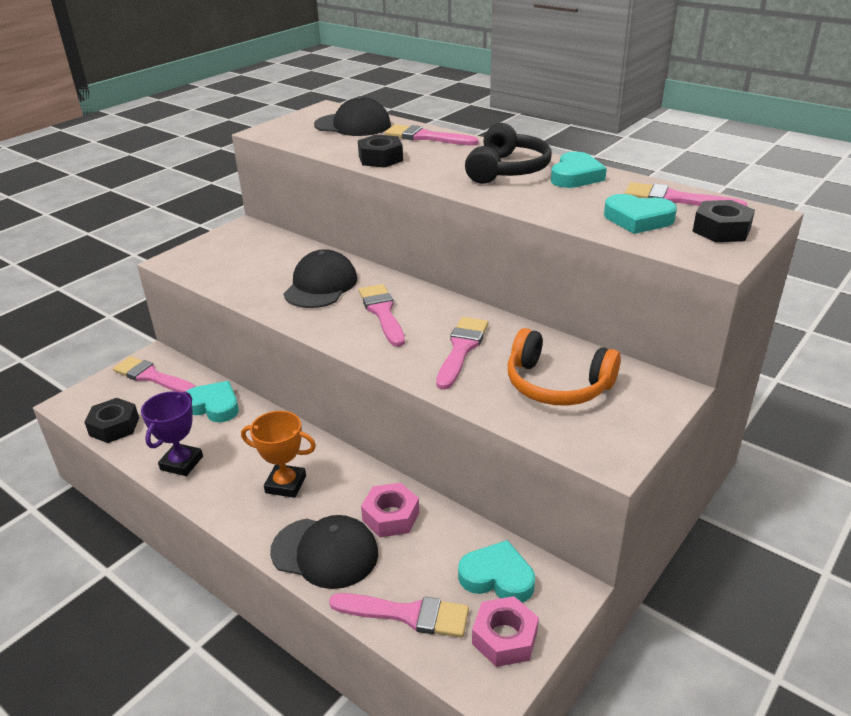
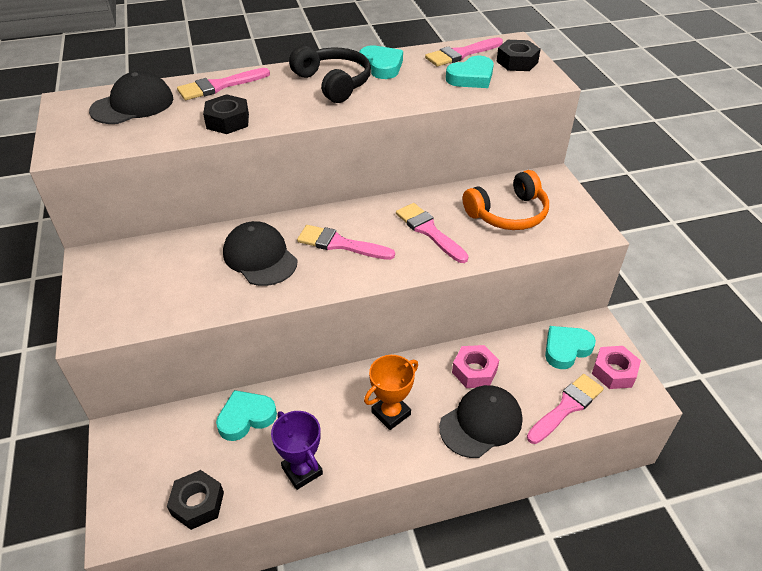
camera: 55 degrees left, 10 degrees up
(152, 377) = (149, 446): pink brush -> none

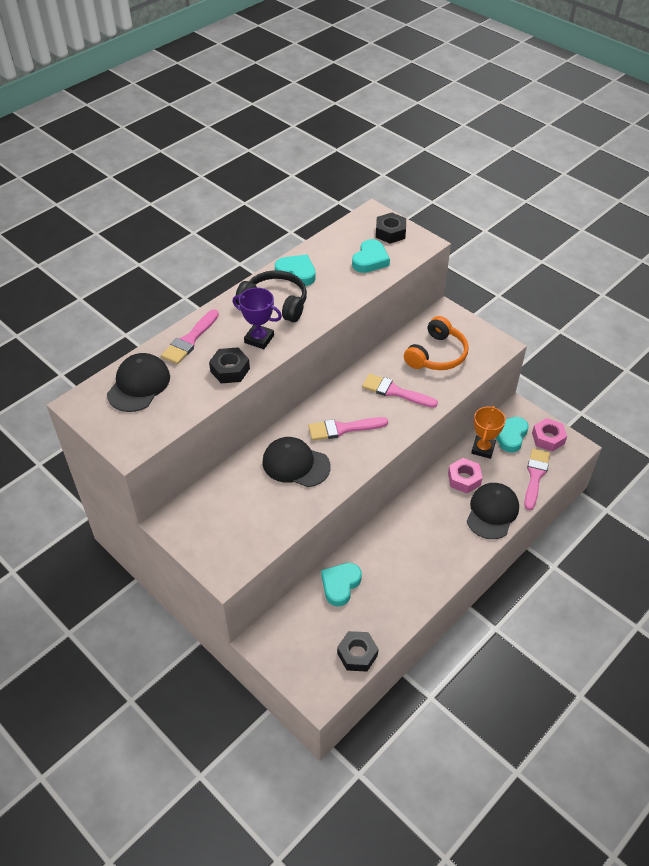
camera: 30 degrees left, 5 degrees up
(302, 470) = (406, 599): purple trophy -> purple trophy (259, 339)
(391, 413) = (432, 534): orange trophy -> orange trophy (483, 449)
(461, 54) = (345, 239): pink brush -> none

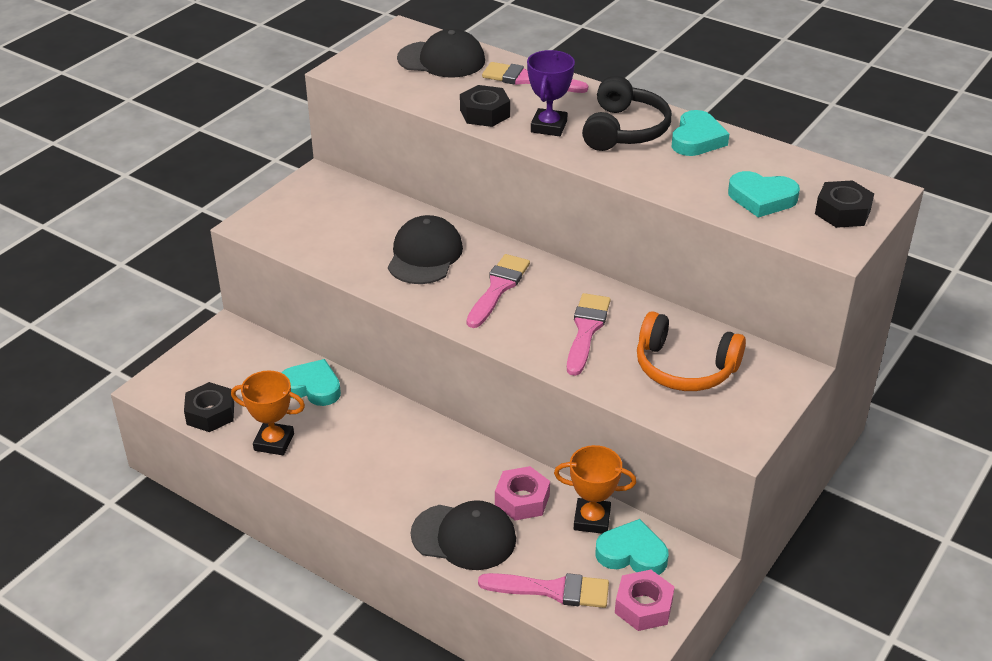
camera: 80 degrees right, 10 degrees down
(343, 428) = (498, 288): pink brush -> pink brush turned 45 degrees clockwise
(394, 612) = (274, 442): none -> orange trophy

